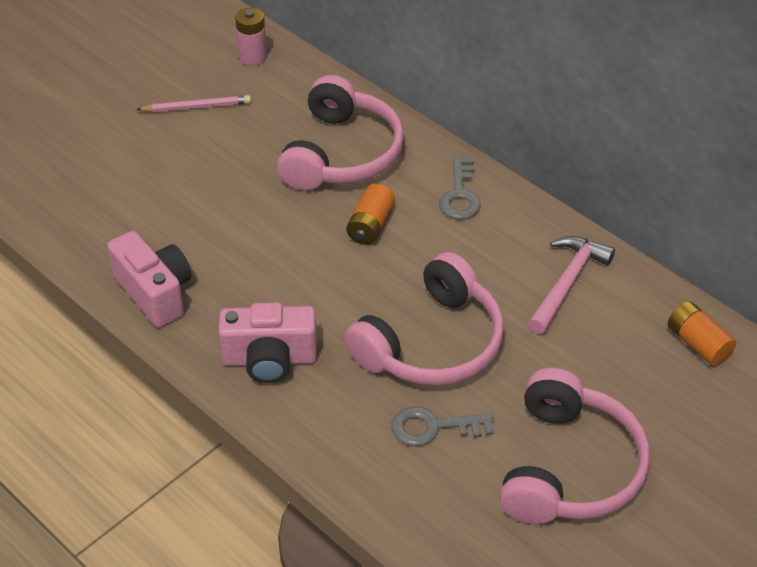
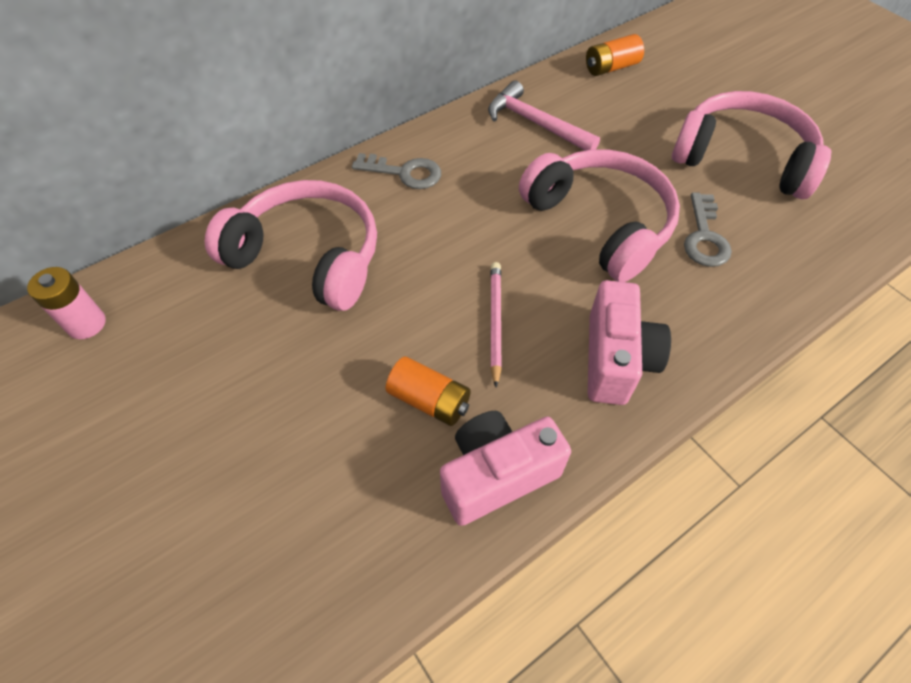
camera: 80 degrees left, 10 degrees up
(197, 107) = (154, 398): pink pencil -> pink pencil (495, 322)
(370, 225) = (429, 247): orange battery -> orange battery (429, 400)

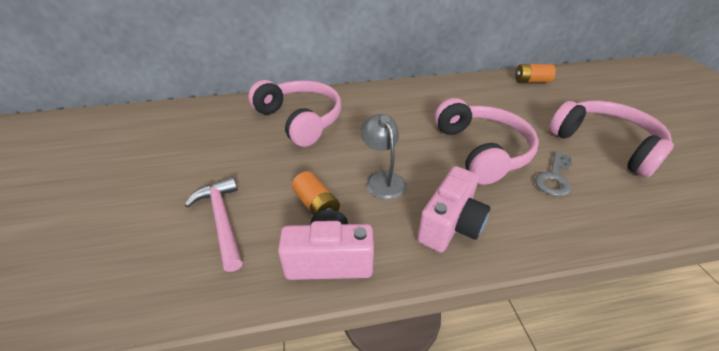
camera: 25 degrees right, 15 degrees down
(86, 324) = (179, 117): pink battery -> none
(404, 173) = (376, 98): grey key -> none
(495, 322) = (382, 179): pink pencil -> grey lamp
(535, 123) = (467, 95): pink hammer -> pink hammer (222, 220)

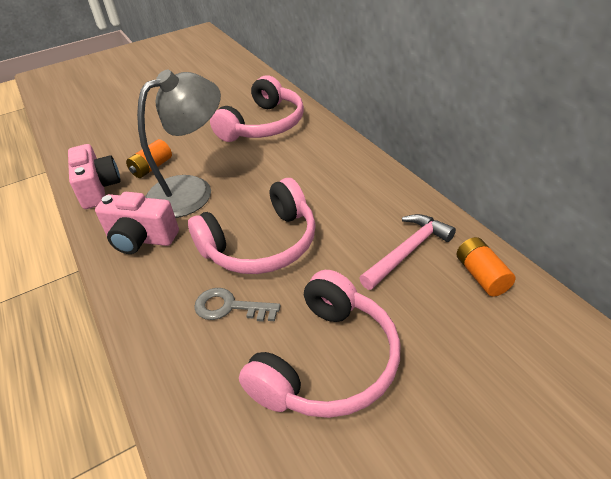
camera: 75 degrees right, 0 degrees up
(222, 220) = (130, 137): pink hammer -> pink hammer (408, 251)
(382, 179) = (191, 190): grey lamp -> grey lamp, size x1.80

